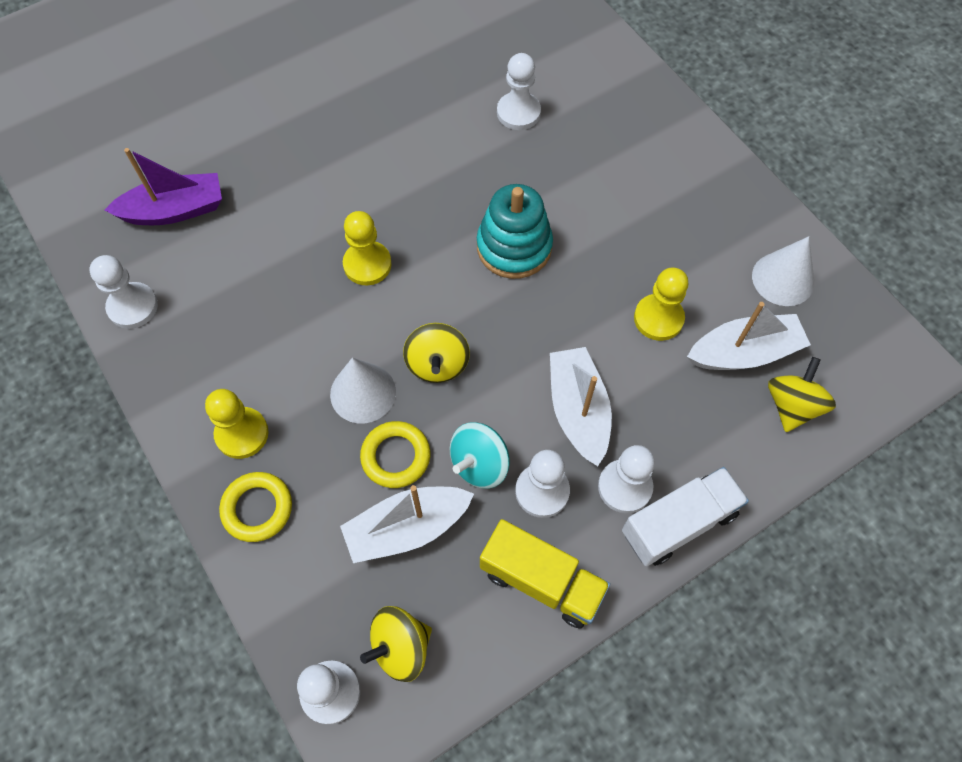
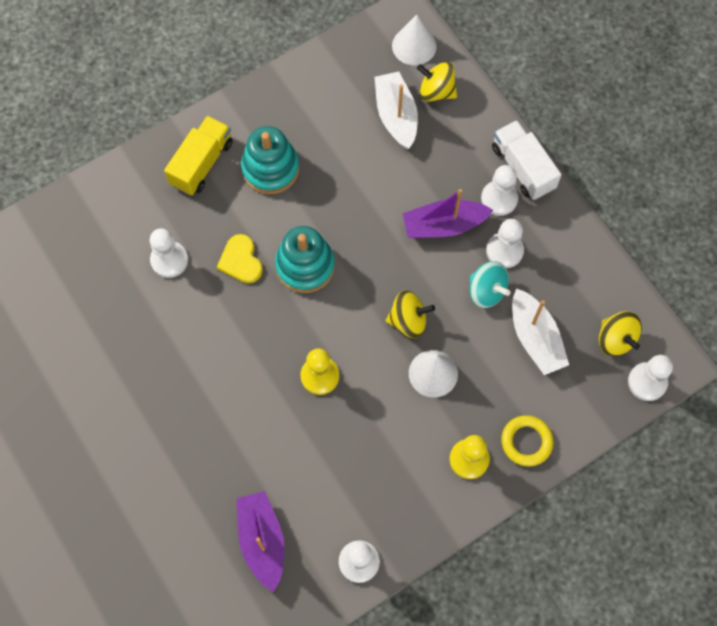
camera: 90 degrees left, 5 degrees up
(396, 456) = (483, 348): yellow ring -> none
(519, 181) = (241, 261): none -> yellow heart
(541, 581) = (566, 253): yellow truck -> yellow truck (202, 163)
(578, 410) = (443, 225): white boat -> purple boat
(647, 208) = (270, 168): none -> turquoise stacking toy
(658, 318) = (369, 168): yellow pawn -> none
(783, 279) = (335, 84): white cone -> white cone (414, 46)

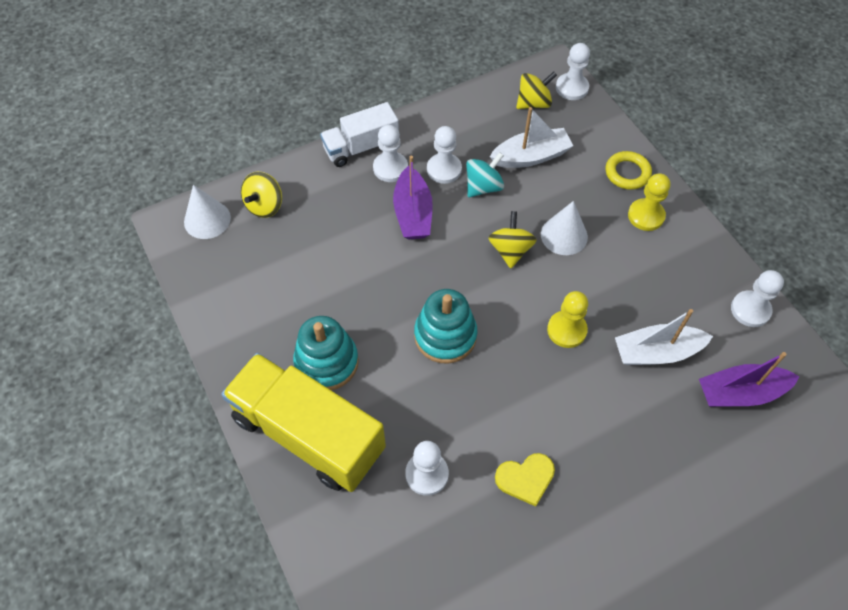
camera: 85 degrees left, 10 degrees down
(202, 163) = (308, 434): yellow truck -> yellow truck, size x1.73
(241, 261) = (434, 398): yellow heart -> yellow heart (525, 478)
(396, 116) = (285, 242): white boat -> white boat (656, 352)

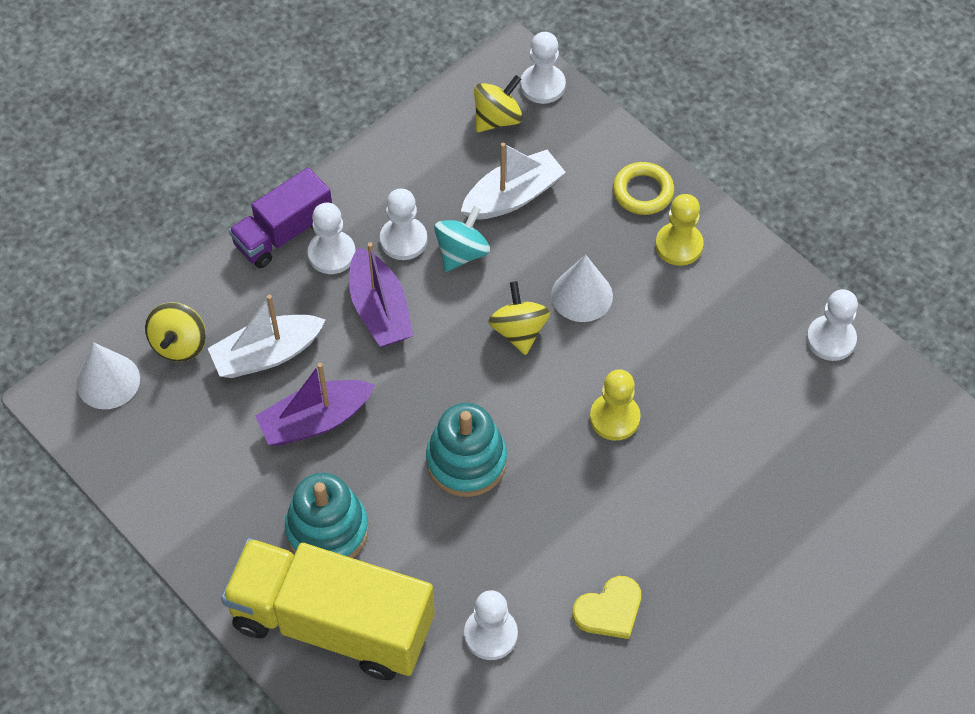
camera: 15 degrees left, 0 degrees up
(361, 147) = (283, 233): white truck -> purple truck
(656, 352) = (729, 420): white boat -> white boat (267, 354)
(740, 393) = (838, 445): purple boat -> purple boat (315, 421)

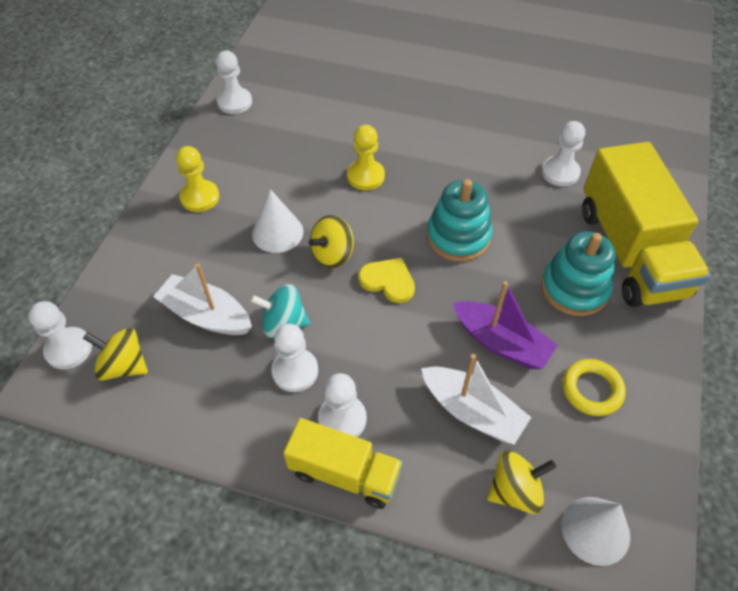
camera: 120 degrees left, 5 degrees down
(283, 233) = (344, 473): purple truck -> yellow truck
(380, 310) = (374, 352): purple boat -> none
(609, 610) = (496, 129): yellow heart -> yellow heart (388, 281)
(643, 192) = (159, 236): yellow ring -> yellow ring (591, 390)

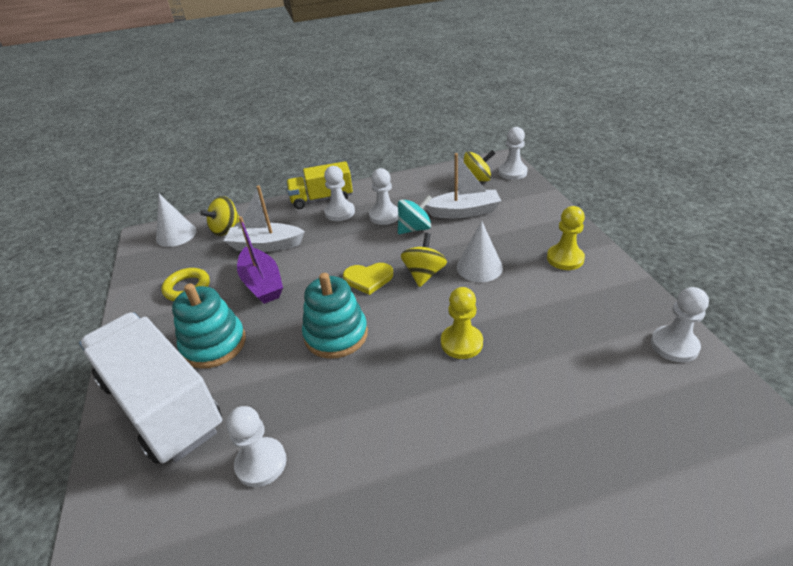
camera: 150 degrees right, 15 degrees down
(501, 343) = (262, 283): purple boat -> purple boat turned 120 degrees counterclockwise
(630, 251) = (162, 405): yellow truck -> white truck

